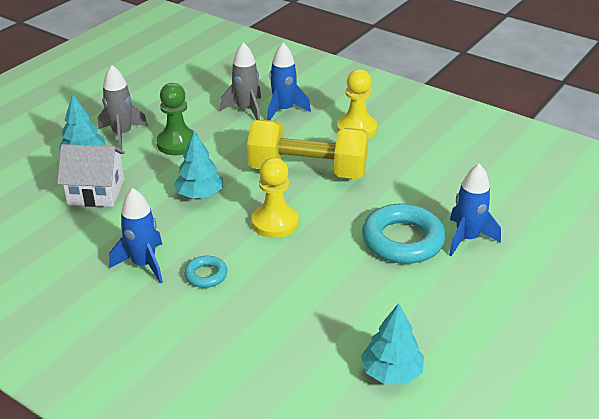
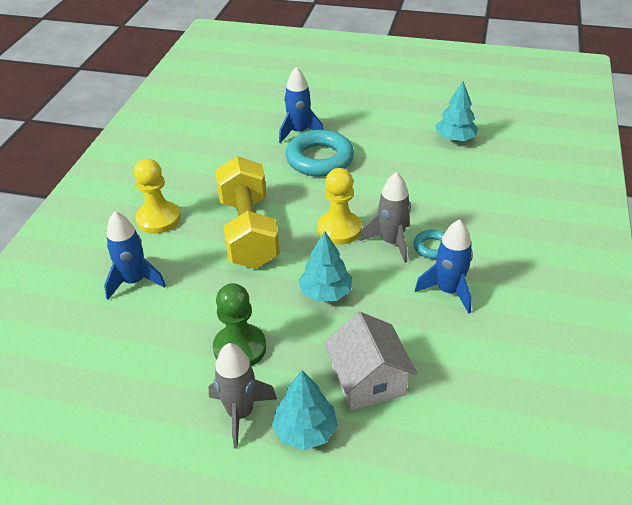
camera: 110 degrees left, 5 degrees up
(246, 110) = (143, 313): grey rocket -> grey rocket (391, 242)

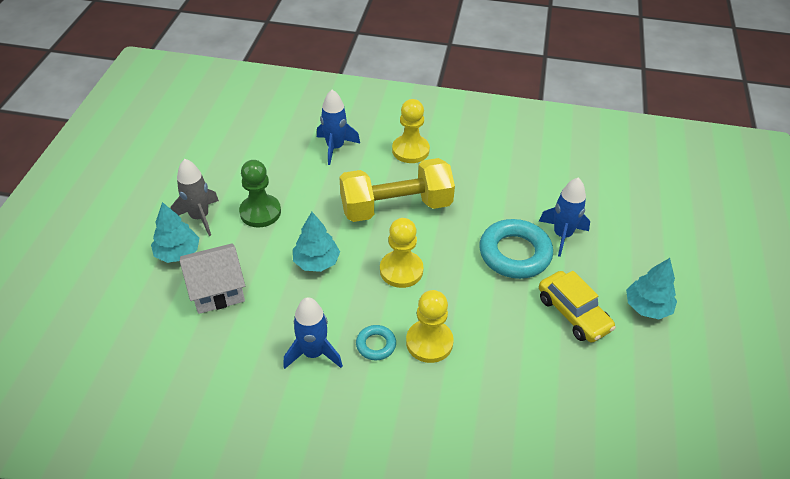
camera: 85 degrees right, 5 degrees up
(387, 135) = (573, 313): none -> yellow car
(391, 242) = (383, 311): grey rocket -> none
(425, 214) = (429, 342): none -> yellow pawn
(455, 139) = (580, 383): turquoise tree -> turquoise tree (647, 307)

